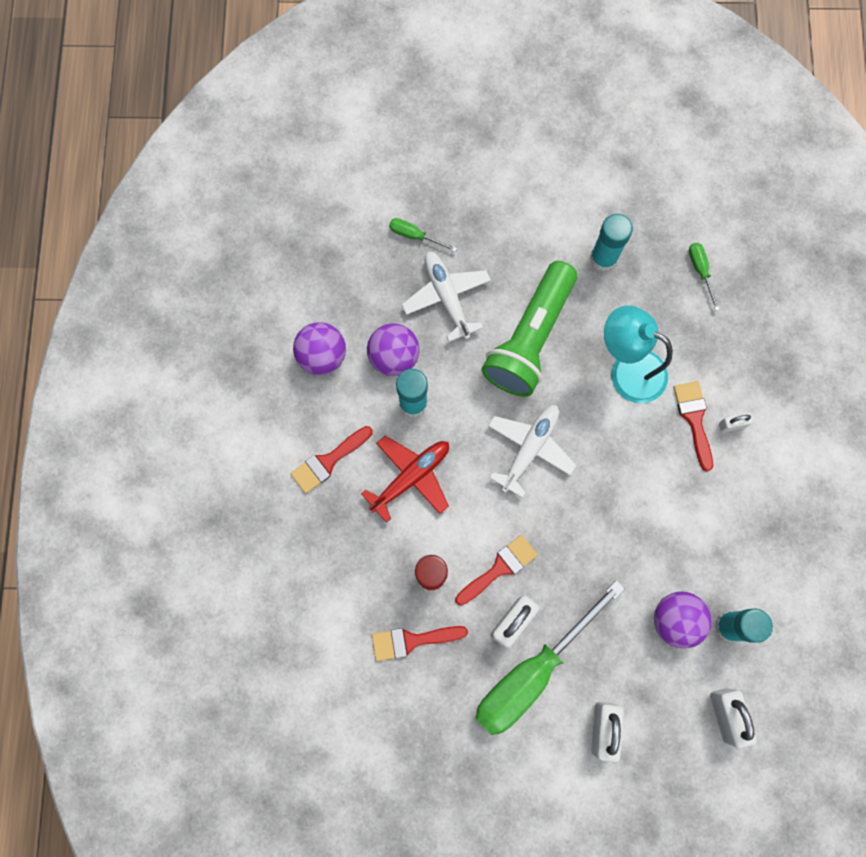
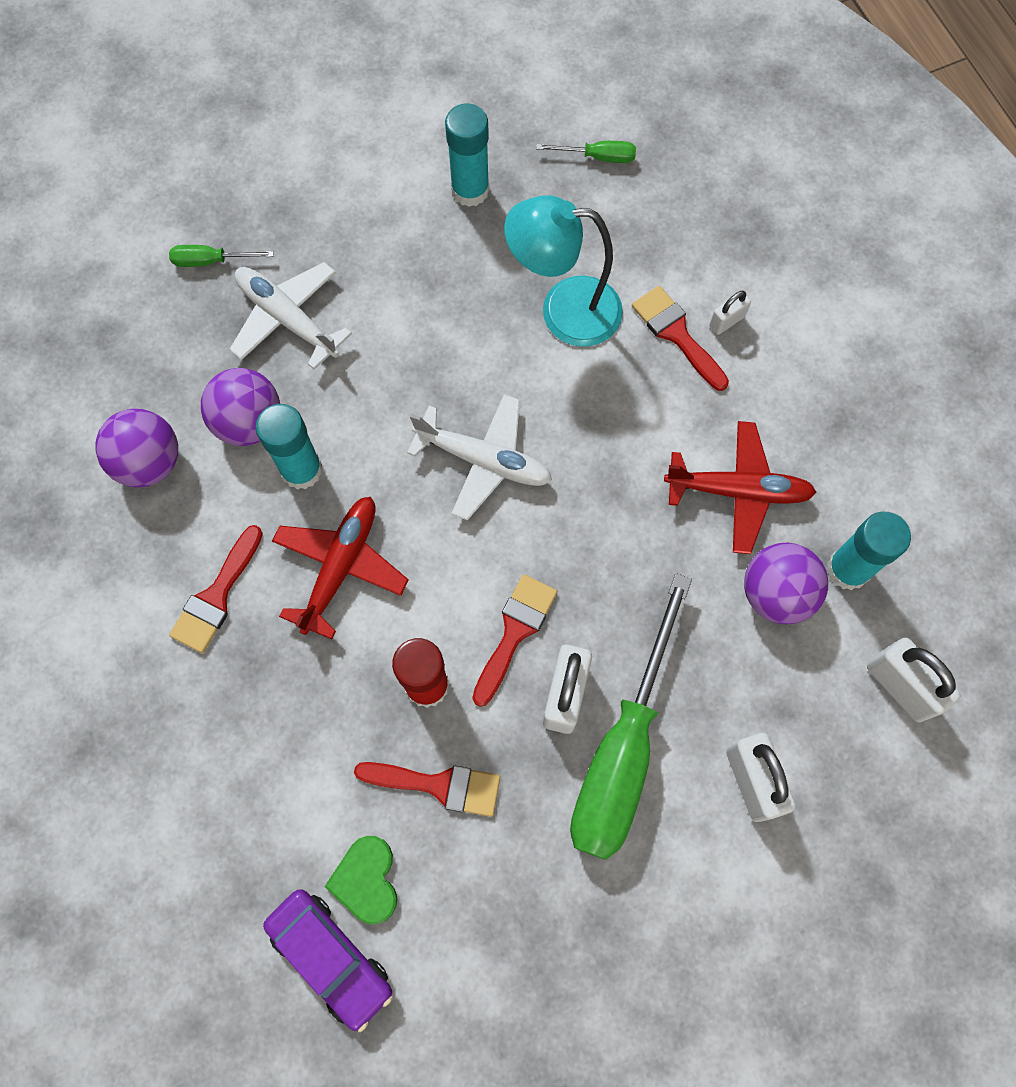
camera: 25 degrees left, 5 degrees down
(305, 711) = (331, 957): none -> purple car
(345, 677) = (366, 880): none -> green heart
(412, 641) = (439, 785): red brush -> red brush turned 135 degrees counterclockwise
(530, 339) = (421, 325): green flashlight -> none
(530, 448) = (484, 460): white plane -> white plane turned 105 degrees clockwise
(683, 543) = (738, 491): none -> red plane
(700, 271) = (598, 157): green screwdriver -> green screwdriver turned 135 degrees clockwise

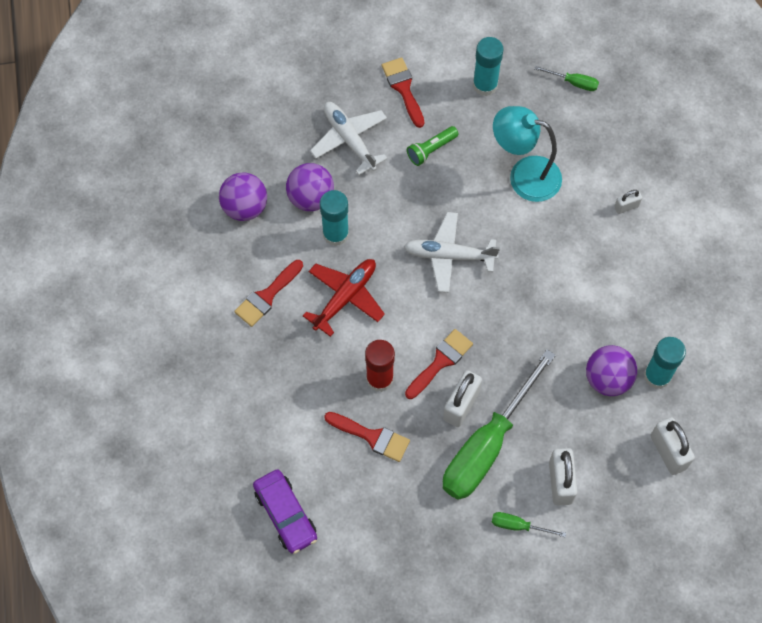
camera: 15 degrees right, 5 degrees down
(211, 261) = (310, 92): green screwdriver -> green screwdriver (518, 526)
(366, 880) = (316, 478): green heart -> none
(415, 305) = (431, 150): none -> green flashlight
(484, 460) = (449, 255): white plane -> white plane turned 150 degrees clockwise
(676, 334) = (591, 207): red brush -> red brush (403, 88)
(738, 491) = (602, 312): red plane -> none

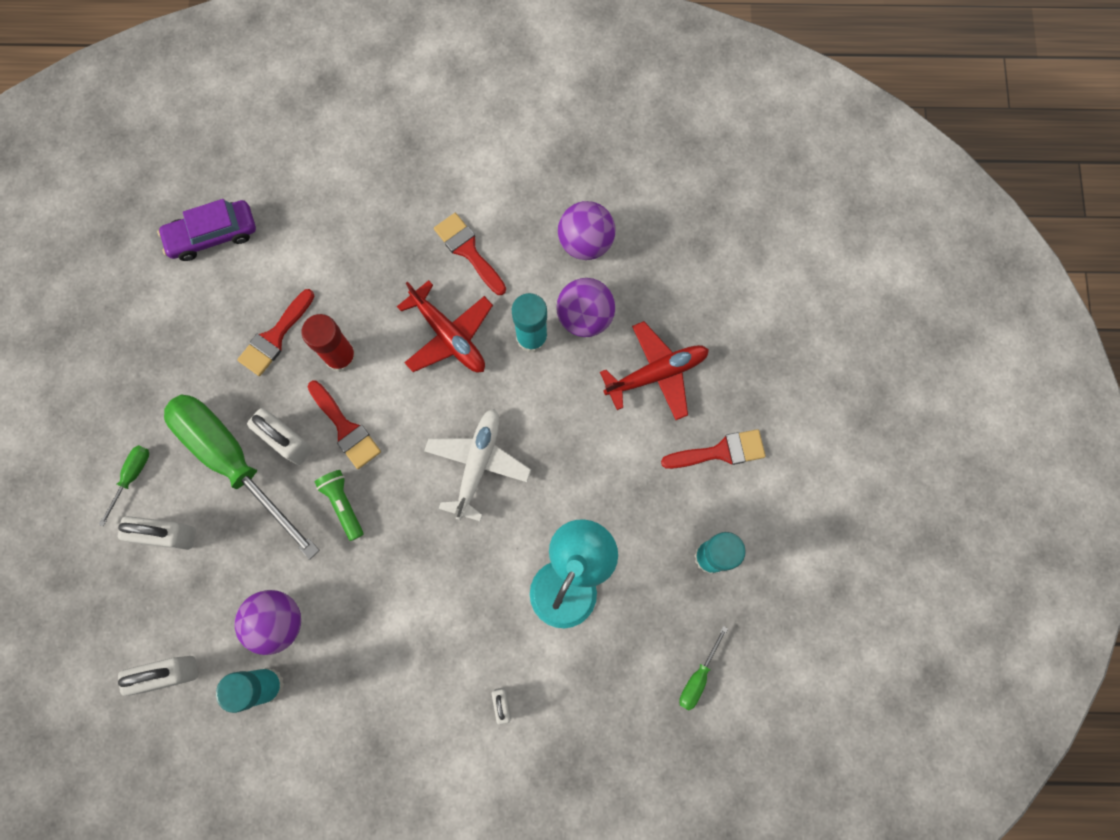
camera: 100 degrees right, 10 degrees up
(349, 139) = (656, 374): white plane -> red plane
(431, 150) = (626, 470): green flashlight -> green flashlight (343, 504)

